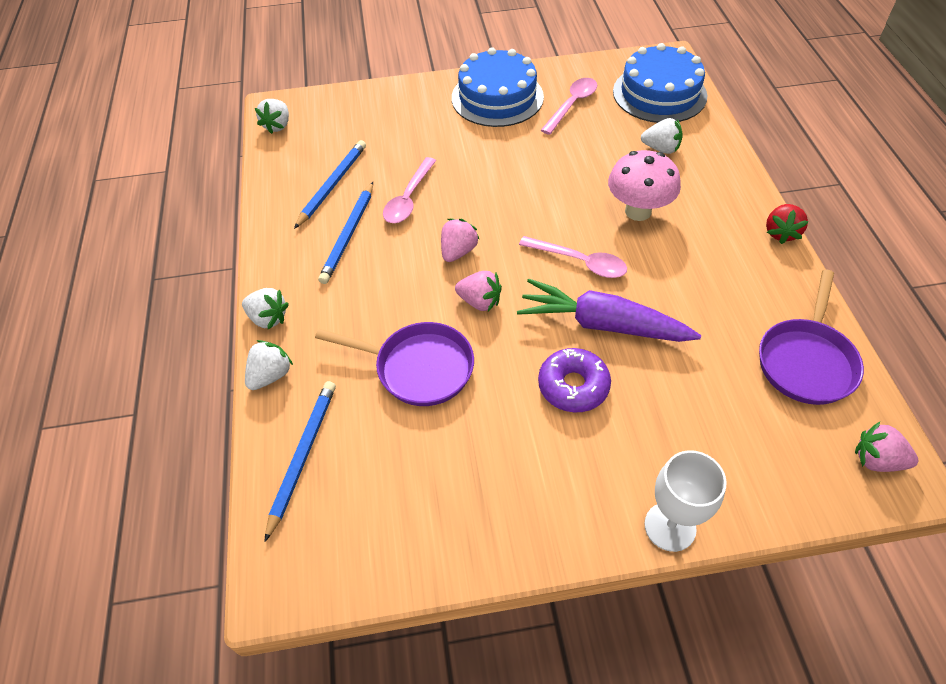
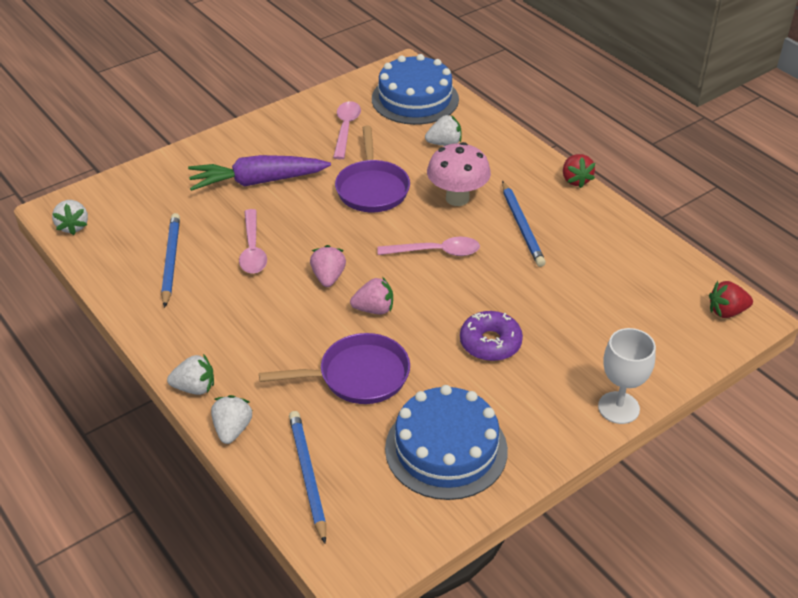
camera: 30 degrees left, 10 degrees down
(348, 234) = (218, 296): blue pencil -> blue pencil (521, 226)
(497, 97) = (273, 141): blue cake -> blue cake (446, 449)
(602, 324) = (483, 291): purple carrot -> purple carrot (257, 181)
(806, 361) = (645, 264): purple pan -> purple pan (372, 188)
(877, 460) = (726, 312): pink strawberry -> red strawberry

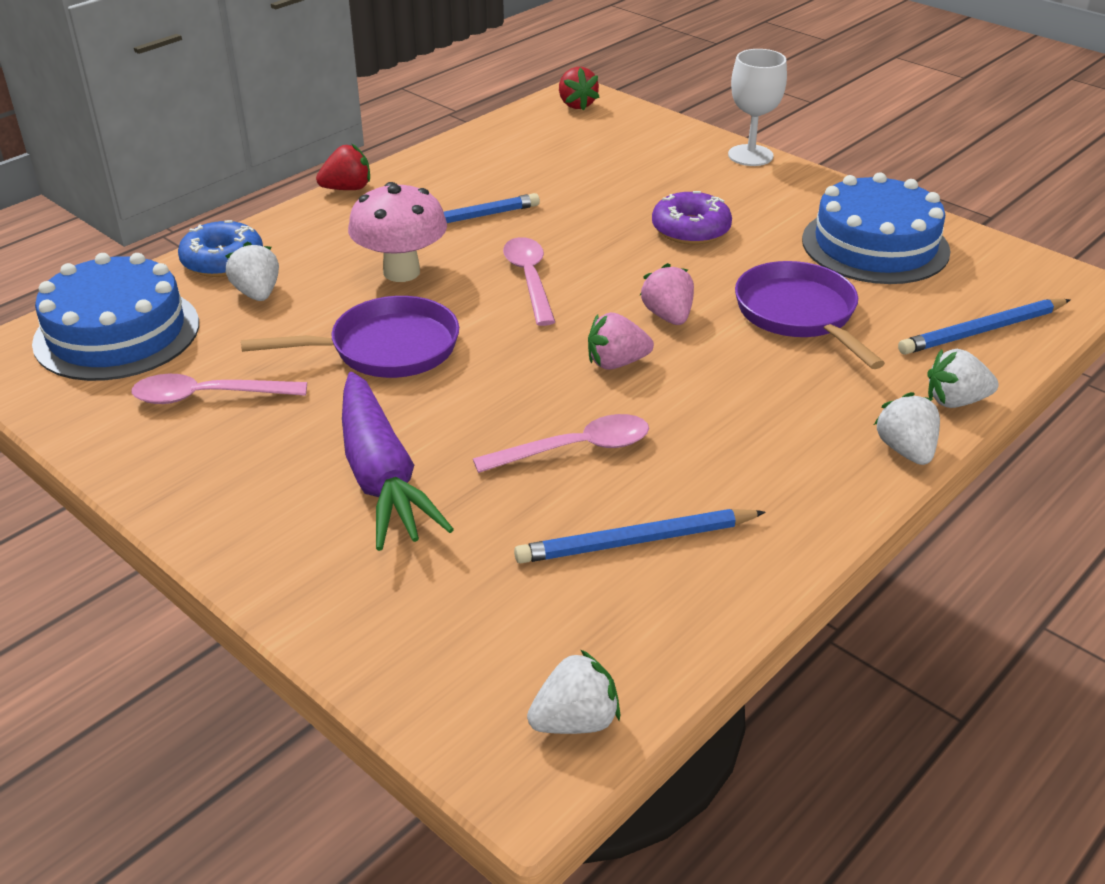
camera: 100 degrees left, 5 degrees down
(485, 131) = (223, 261): none -> blue donut

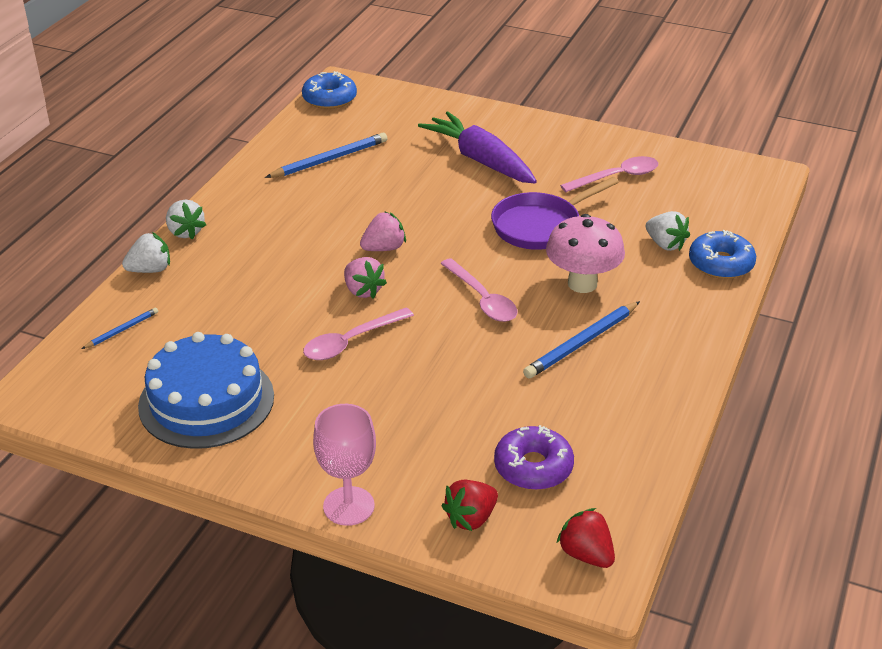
camera: 160 degrees right, 0 degrees up
(117, 333) = (719, 199): blue cake -> none
(347, 189) = (707, 357): red strawberry -> red strawberry (471, 518)
(575, 721) = (329, 99): white strawberry -> blue donut
(576, 449) = (383, 194): pink spoon -> pink spoon (350, 342)
(690, 229) = (376, 381): purple donut -> purple donut (533, 467)
(750, 155) = (348, 506): white goblet -> pink goblet
(799, 314) = (265, 313): purple pan -> none
(982, 330) = (122, 330): blue pencil -> blue pencil, size x0.53

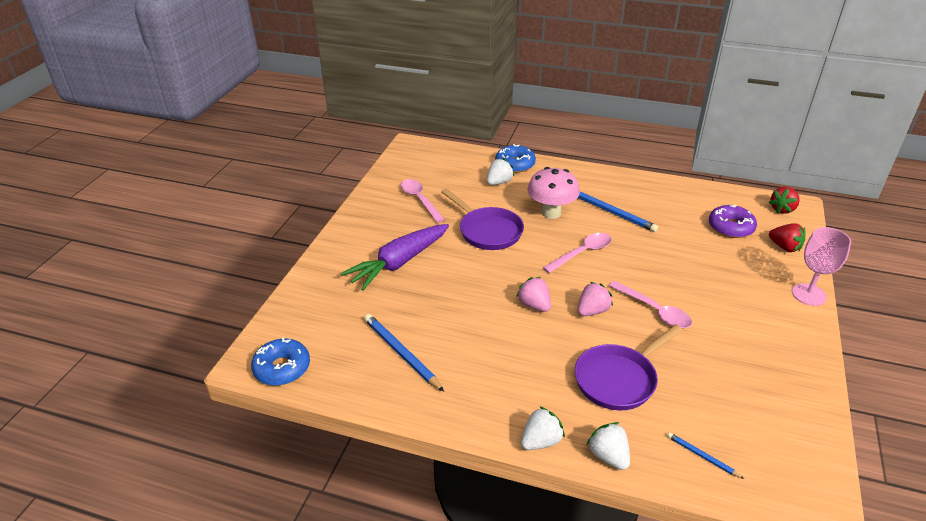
camera: 95 degrees left, 0 degrees up
(206, 401) = (757, 380): blue cake -> none
(246, 292) = (618, 379): none -> purple pan

